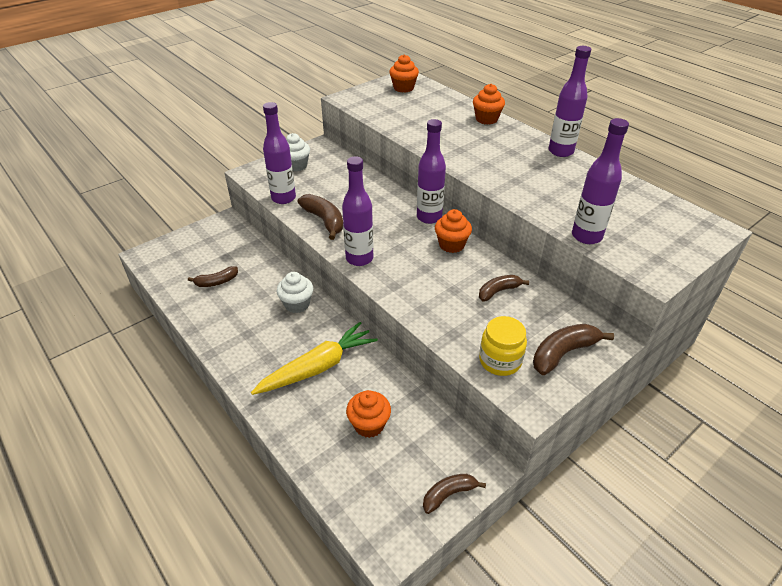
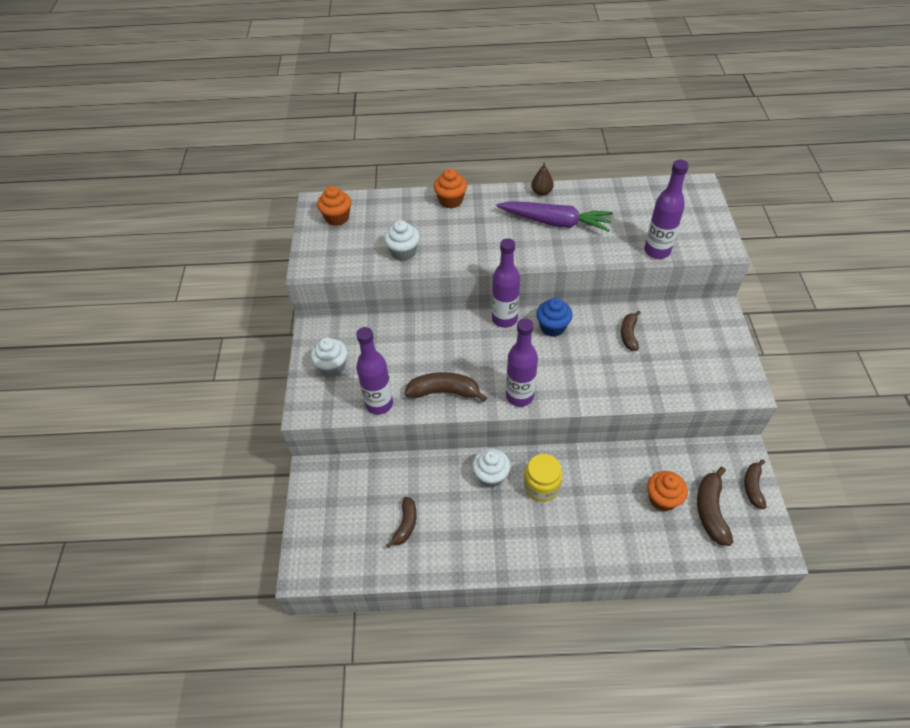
camera: 50 degrees left, 10 degrees up
(318, 367) = (579, 500): yellow carrot -> none
(406, 123) = (403, 252): none -> white cupcake
(451, 245) = (552, 327): orange cupcake -> blue cupcake
(500, 361) = (699, 380): yellow jar -> yellow jar (541, 486)
(536, 171) = (555, 222): none -> purple carrot
(560, 151) = (541, 192): purple bottle -> brown pear
(563, 353) = (715, 341): brown banana -> brown banana (711, 511)

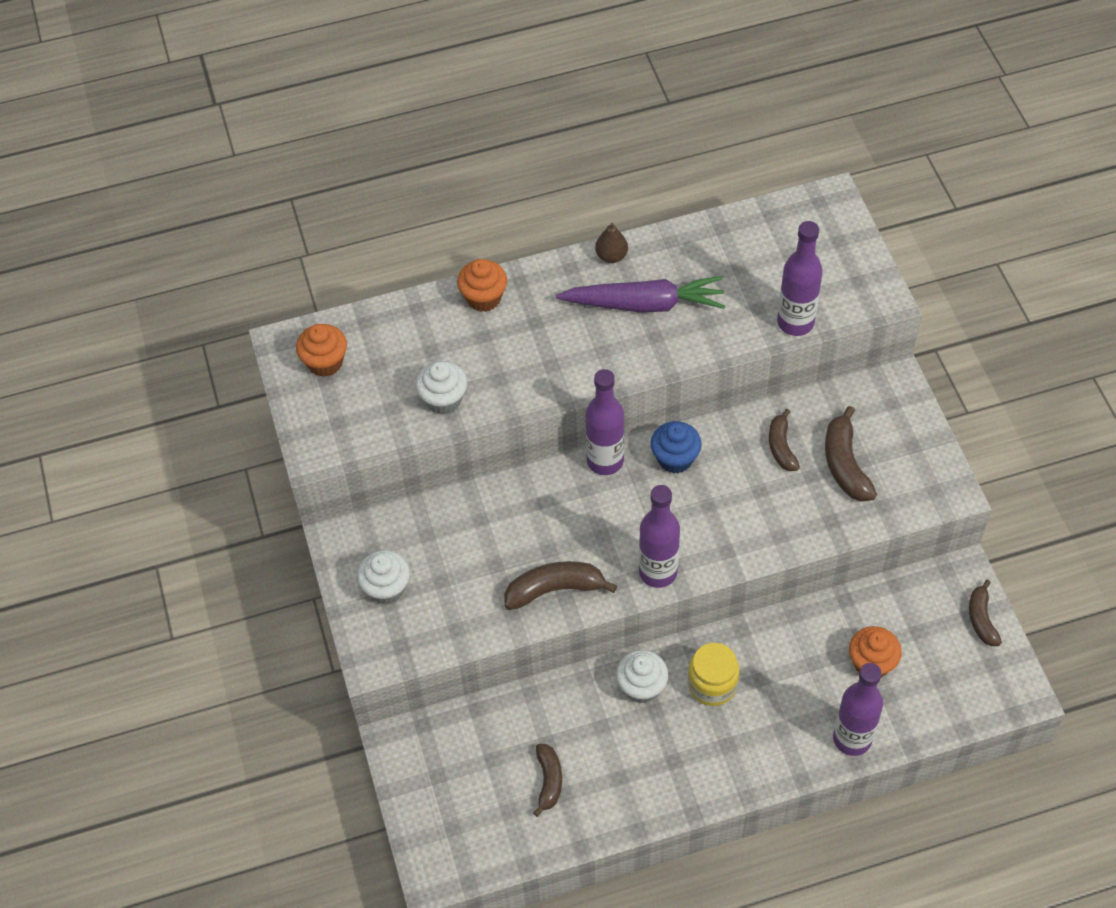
camera: 15 degrees left, 5 degrees up
(379, 404) = (472, 628): purple bottle -> purple bottle (852, 739)
(711, 511) = (934, 664): brown banana -> brown banana (845, 464)

